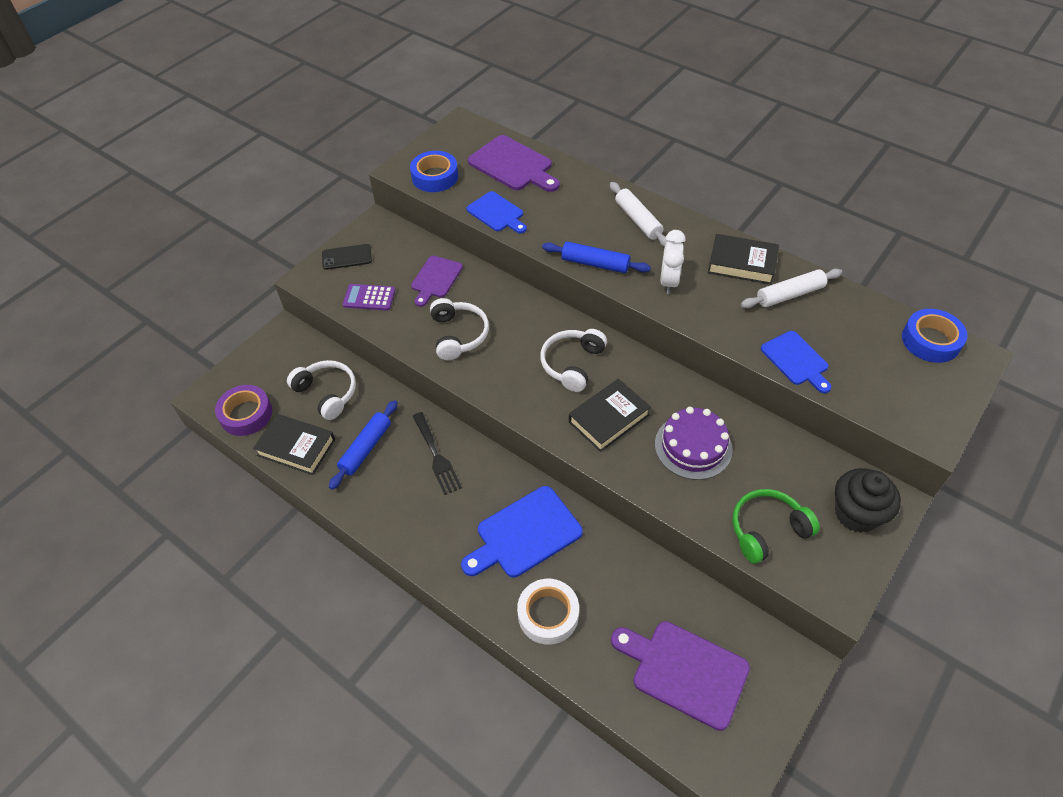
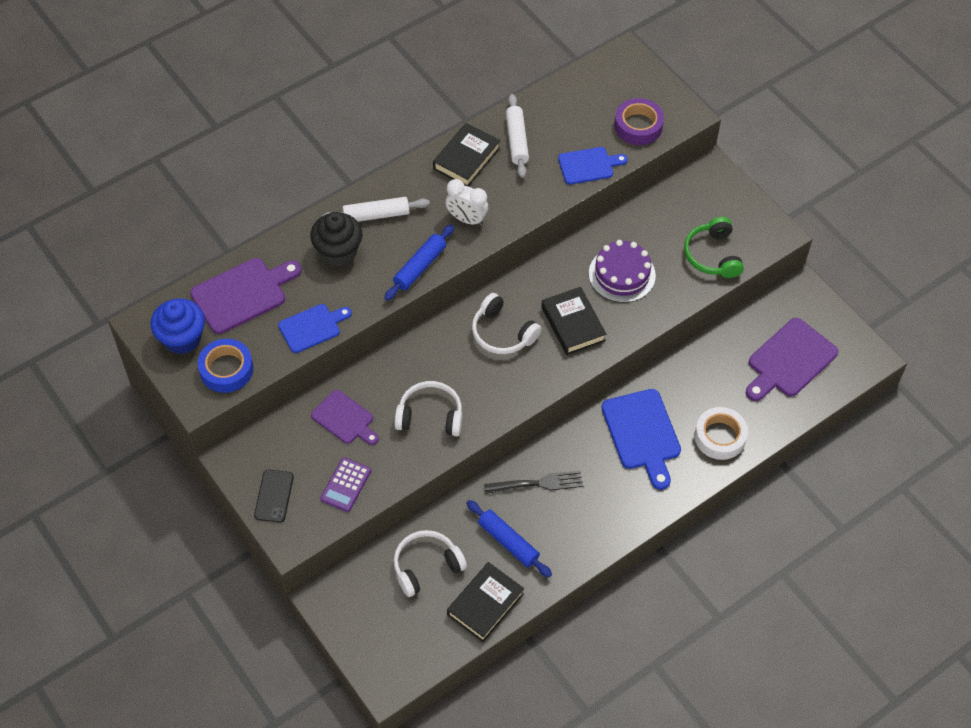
camera: 75 degrees left, 5 degrees up
(246, 414) = (425, 647): purple tape -> purple tape (638, 126)
(455, 146) = (182, 338): none -> blue cupcake
(856, 514) = (716, 195): black cupcake -> black cupcake (338, 252)
(930, 340) = (600, 73): blue tape -> none

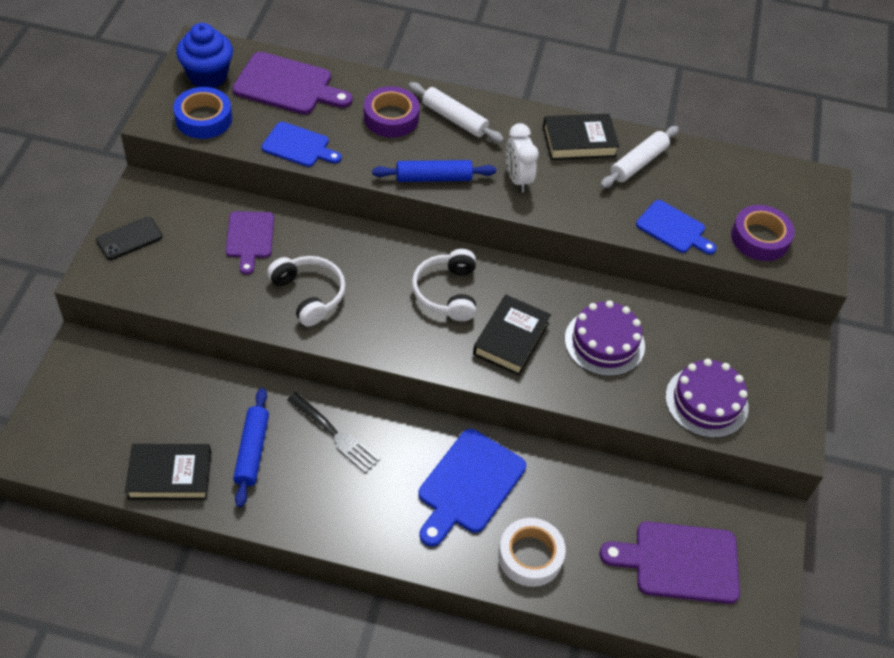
camera: 45 degrees right, 5 degrees down
(338, 252) = (391, 118): black cupcake -> purple tape
(346, 485) = (183, 279): purple calculator -> none
(426, 566) = (173, 404): white headphones -> none
(712, 255) = (706, 402): green headphones -> purple cake

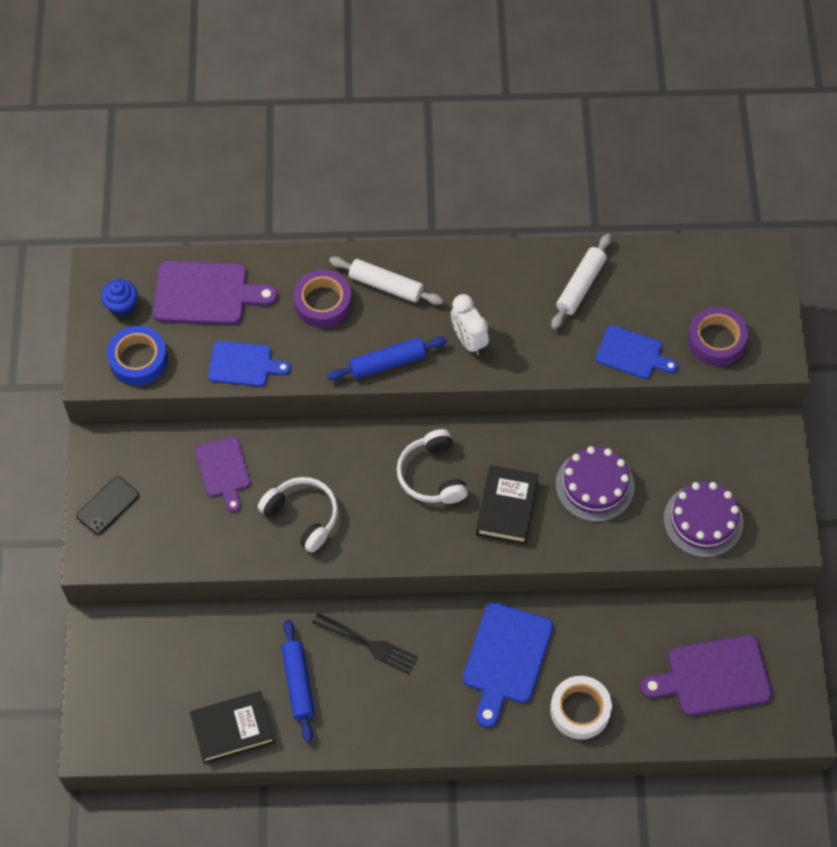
camera: 10 degrees left, 10 degrees up
(208, 76) = (122, 306): blue cupcake -> blue cupcake, size x0.62
(579, 141) = (516, 277): black book -> none

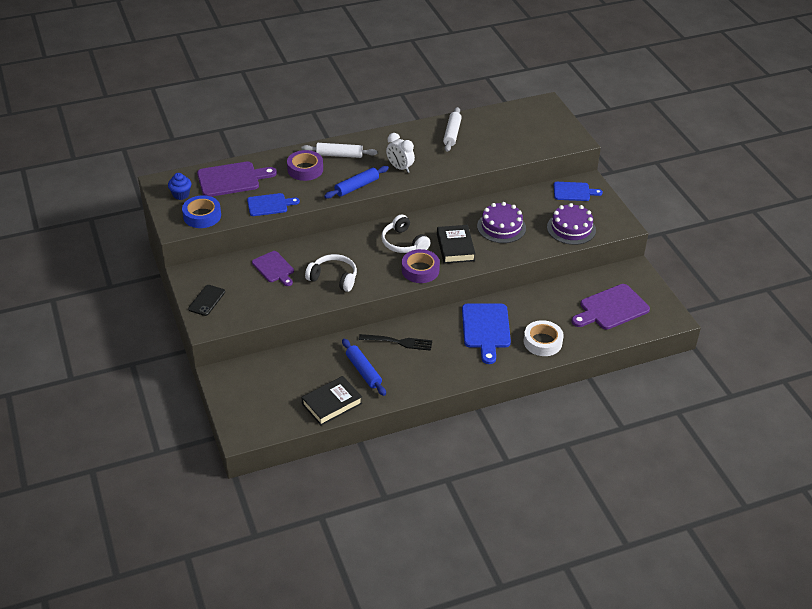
camera: 20 degrees left, 20 degrees down
(632, 354) = (496, 155): blue cutting board -> blue cutting board (574, 192)
(716, 340) = (540, 140): purple tape -> purple tape (420, 270)

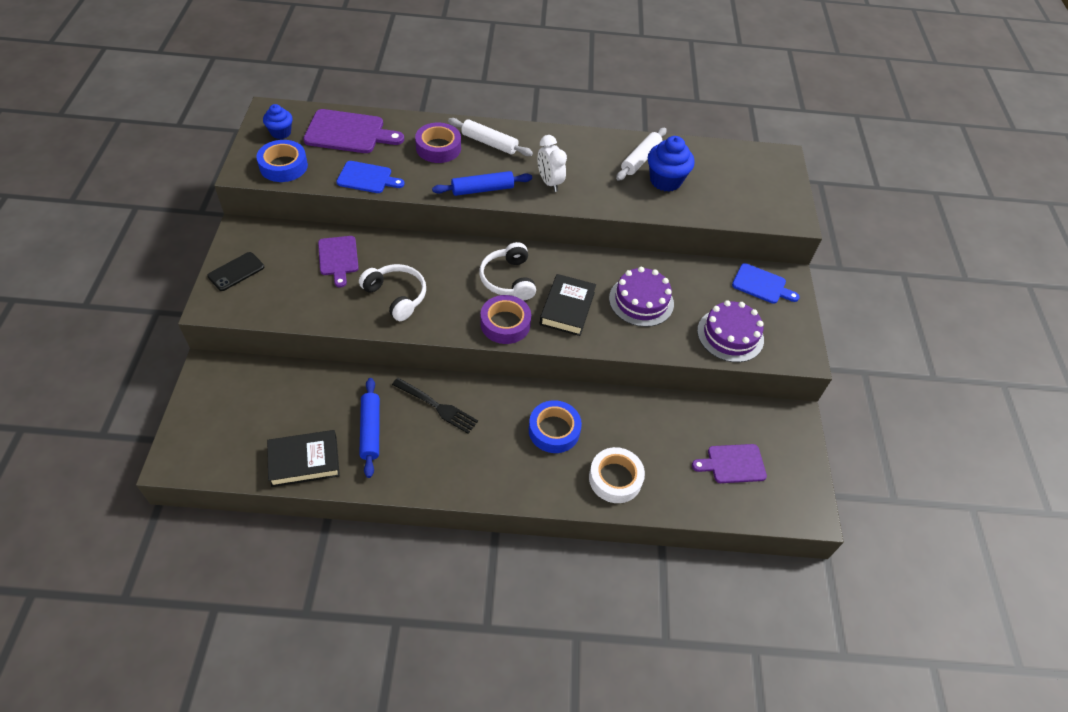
camera: 20 degrees right, 10 degrees up
(478, 142) = (665, 181): none -> blue cupcake
(486, 329) = (554, 430): blue cutting board -> blue tape
(611, 308) = (733, 464): purple cutting board -> purple cutting board, size x0.65

